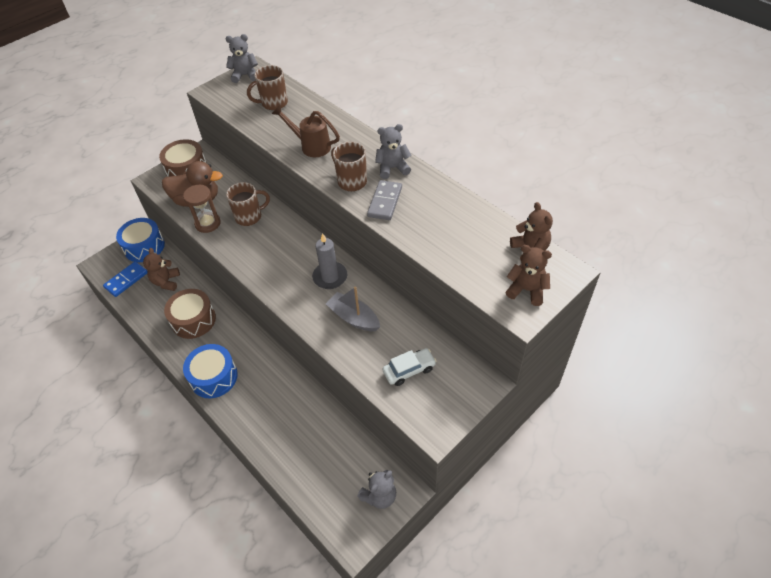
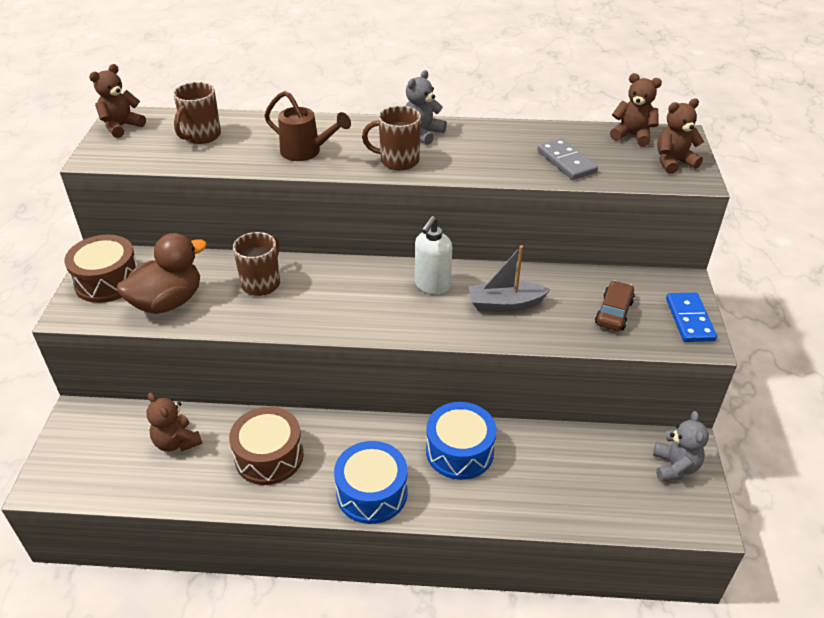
camera: 45 degrees left, 10 degrees down
(126, 280) = (113, 475): blue domino -> blue domino (689, 319)
(144, 247) = (91, 426): blue drum -> blue drum (459, 451)
(208, 223) = (216, 316): brown hourglass -> none
(245, 75) = (121, 127): grey teddy bear -> brown teddy bear
(311, 146) = (306, 152): brown watering can -> brown watering can turned 135 degrees counterclockwise
(330, 277) = (432, 285): grey candle -> white soap dispenser
(385, 202) = (457, 161): grey domino -> grey domino (566, 162)
(409, 370) = (613, 312): white car -> brown car

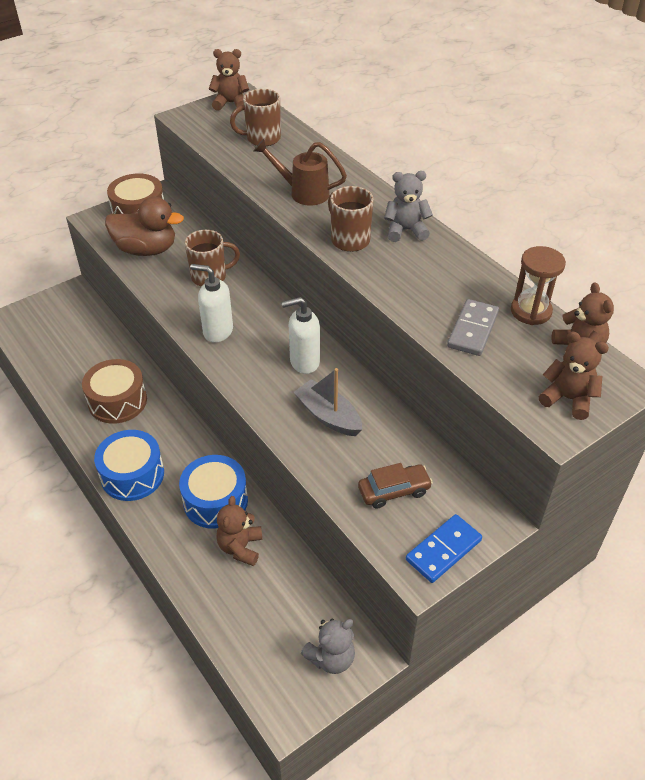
camera: 50 degrees right, 5 degrees up
(177, 442) = (90, 350): brown teddy bear -> brown teddy bear (240, 547)
(306, 152) = (302, 192): brown watering can -> brown watering can turned 120 degrees clockwise
(336, 313) = (217, 331): none -> white soap dispenser
(574, 132) = (531, 311): none -> brown hourglass

